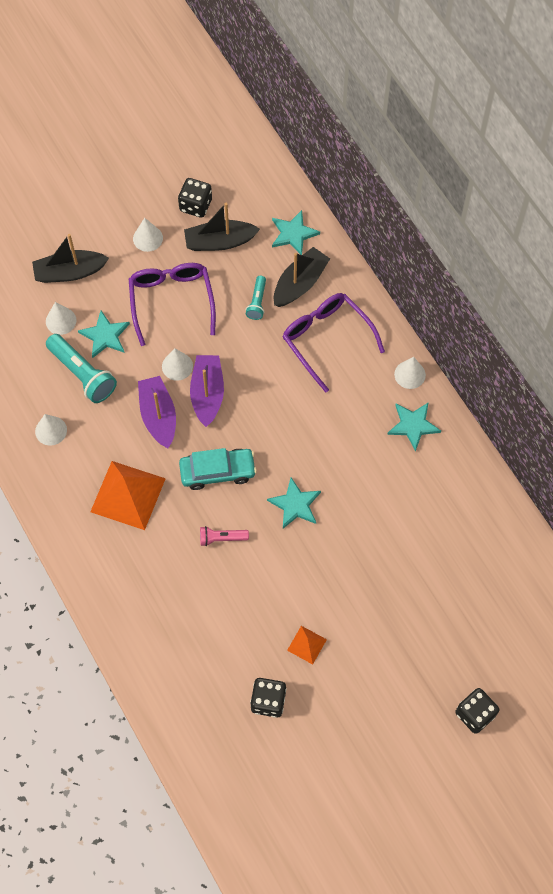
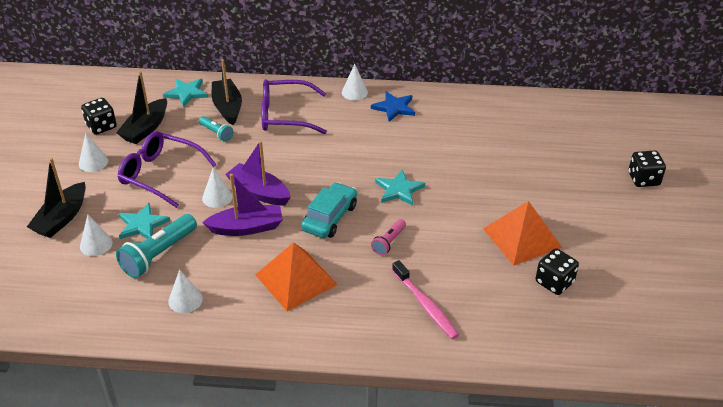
camera: 55 degrees left, 25 degrees down
(82, 374) = (158, 254): turquoise flashlight -> turquoise flashlight turned 135 degrees clockwise
(158, 416) = (247, 228): purple boat -> purple boat turned 150 degrees clockwise
(168, 612) = (425, 305): none -> pink toothbrush
(306, 644) = (522, 238): orange pyramid -> orange pyramid, size x2.07
(413, 425) = (394, 108): turquoise star -> blue star

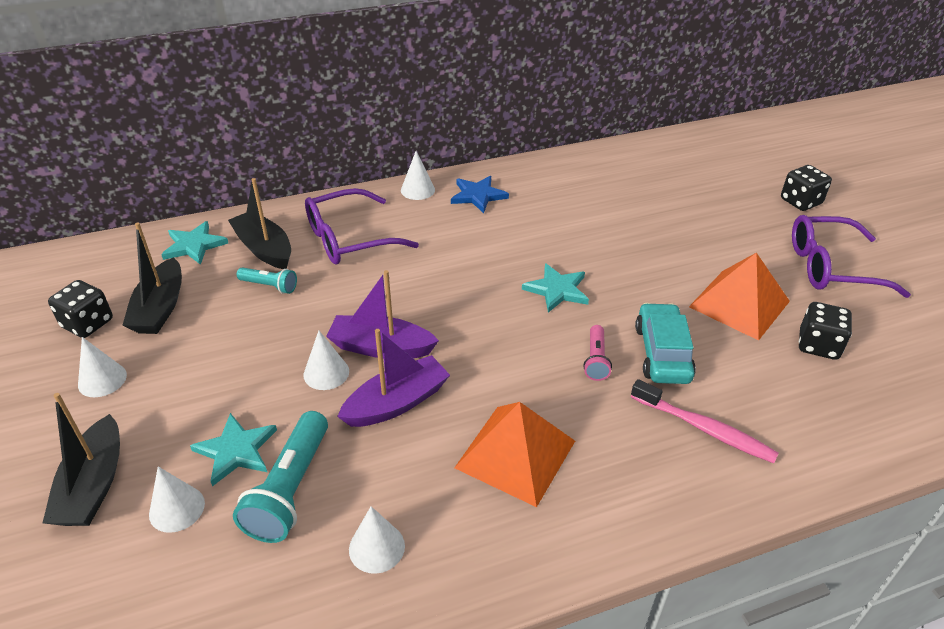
camera: 25 degrees left, 0 degrees up
(160, 174) = (220, 366): purple glasses -> purple glasses (831, 267)
(330, 217) = (498, 352): turquoise car -> turquoise car (662, 353)

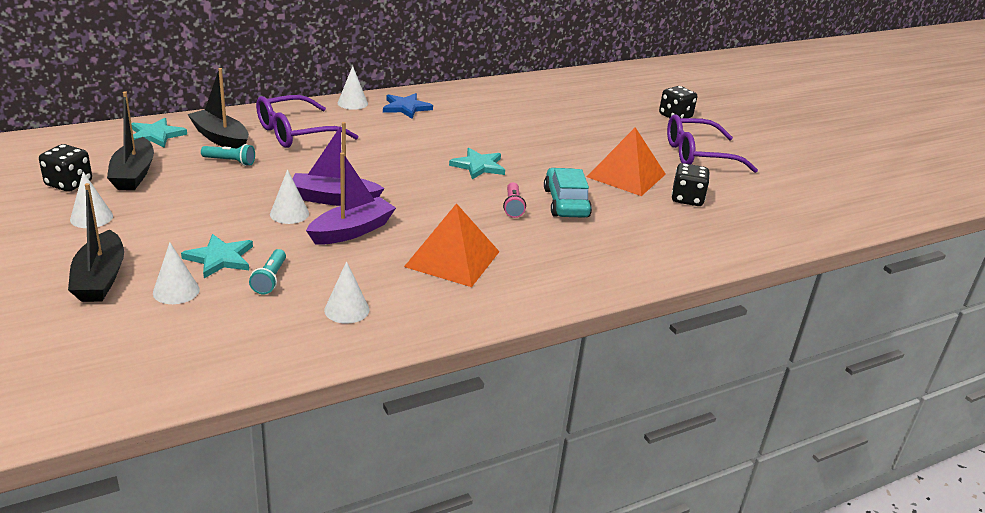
camera: 10 degrees left, 10 degrees down
(290, 489) = (270, 279): turquoise flashlight -> turquoise flashlight, size x0.56
(704, 429) = (600, 244): pink toothbrush -> none

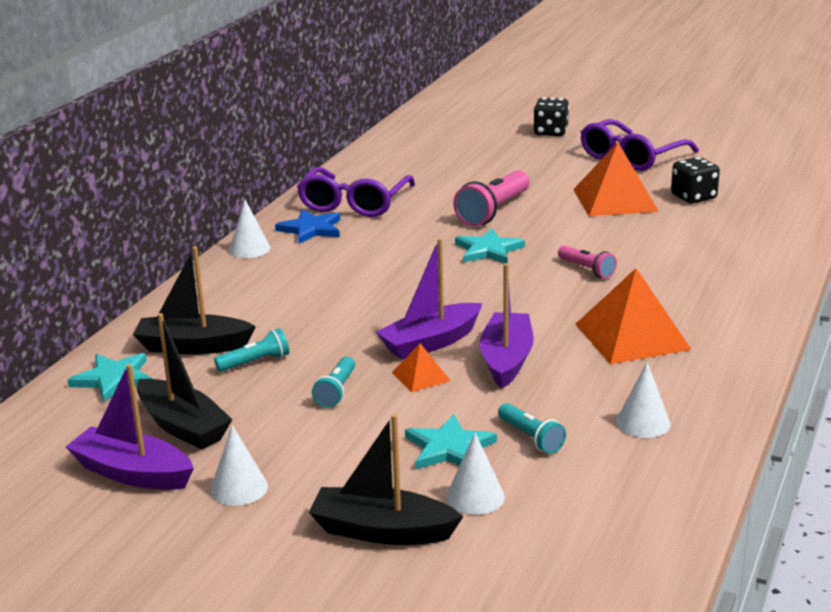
camera: 35 degrees left, 5 degrees down
(69, 183) = (132, 473): black dice -> purple boat
(100, 278) = (382, 531): black boat -> black boat turned 150 degrees clockwise
(233, 197) = (336, 391): none -> turquoise flashlight
(289, 214) = (421, 376): white cone -> orange pyramid
(296, 133) = (258, 303): purple glasses -> purple glasses (354, 204)
(531, 146) = (493, 211): none -> pink flashlight
(565, 203) = (618, 245): turquoise car -> none

